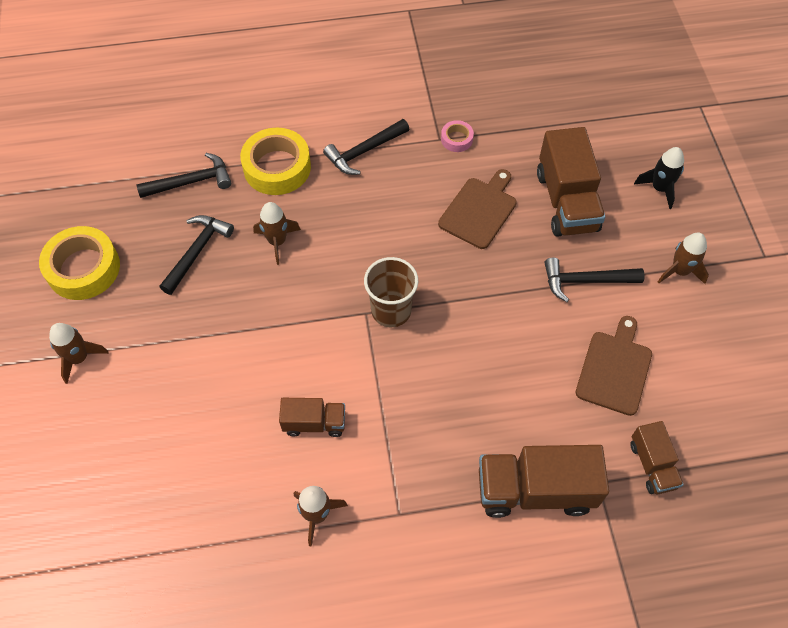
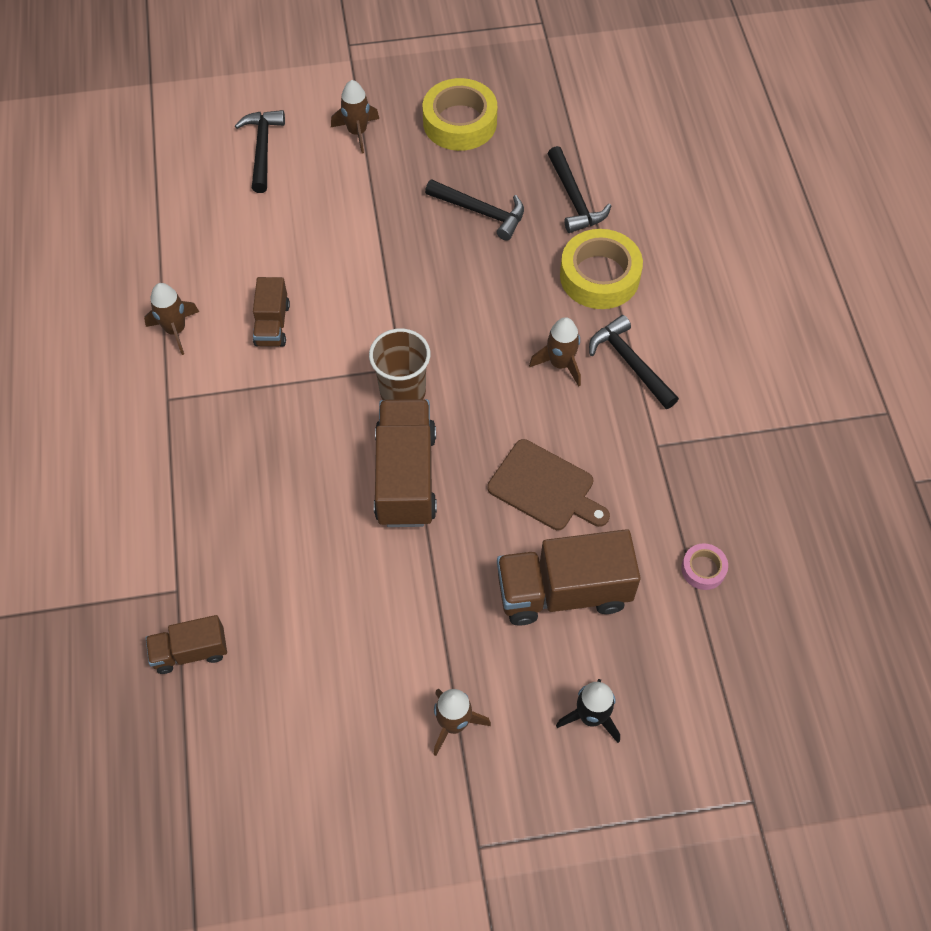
camera: 90 degrees right, 0 degrees up
(277, 241) = (495, 282): brown rocket -> brown rocket (560, 364)
(456, 139) = (658, 465): pink tape -> pink tape (703, 569)
(535, 490) = (176, 526): brown truck -> brown truck (405, 477)
(585, 281) = (440, 603): black hammer -> black hammer (262, 149)
(615, 369) = (314, 624): brown cutting board -> none

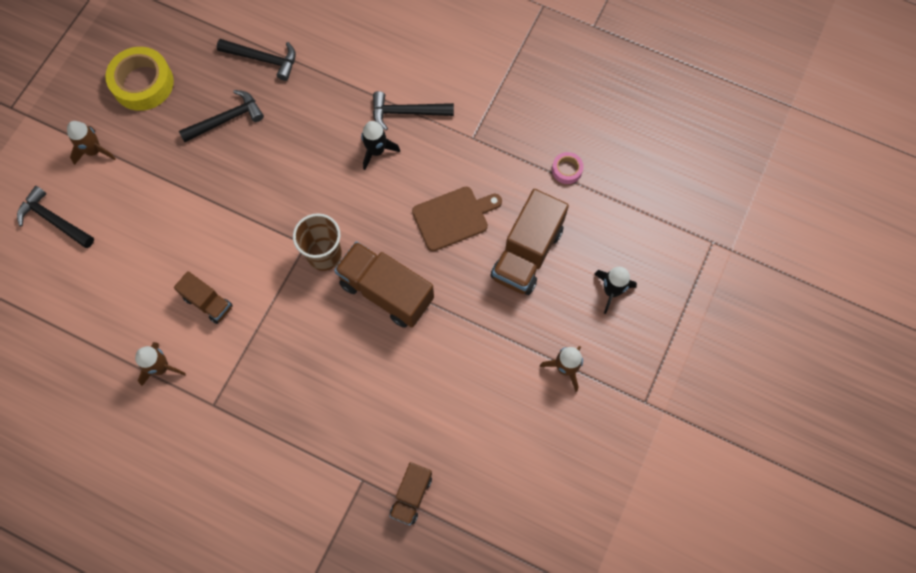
camera: 55 degrees left, 10 degrees up
(560, 364) = (376, 151): brown rocket -> black rocket
(599, 276) = (332, 86): yellow tape -> none

